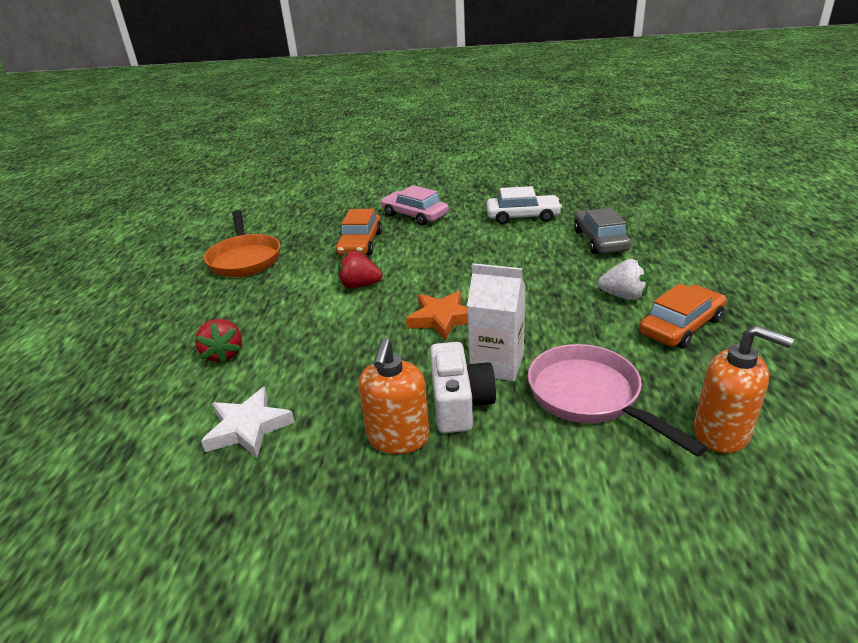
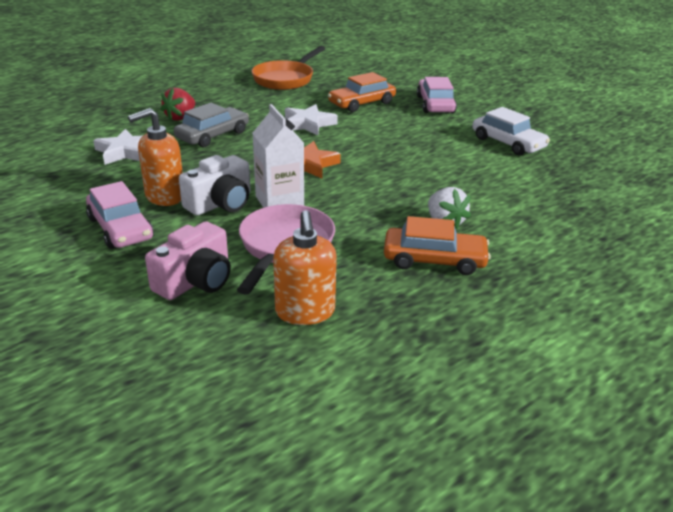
camera: 45 degrees right, 0 degrees up
(359, 285) = (308, 124): red strawberry -> white star
(436, 503) = (120, 228): none -> pink car
(600, 240) = (524, 187): grey car -> grey car (213, 135)
(609, 485) = (195, 281): none -> pink camera

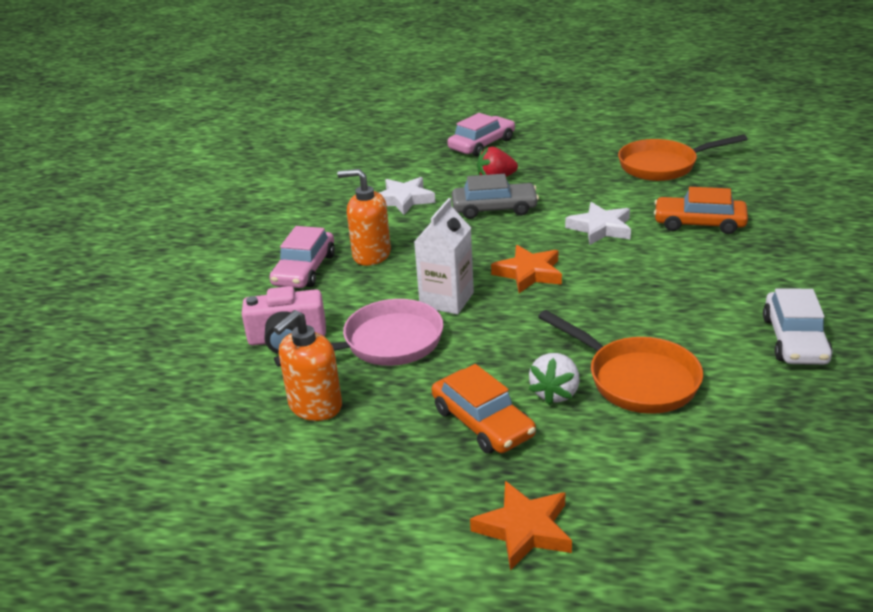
camera: 50 degrees right, 0 degrees up
(220, 203) = (400, 280): white camera -> none
(435, 104) = (788, 255): pink car -> pink car (482, 144)
(472, 195) = (636, 379): none -> orange pan
(560, 302) = (524, 529): none -> orange star

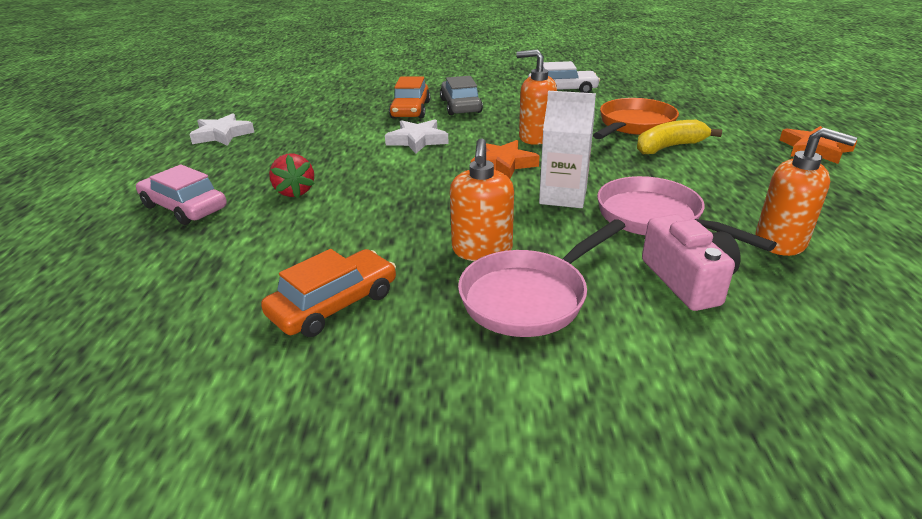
camera: 100 degrees left, 0 degrees up
(304, 270) = (530, 297): pink car -> pink pan
(404, 199) = (333, 245): white star -> white star (222, 135)
(482, 422) = (727, 168): orange car -> orange car (334, 304)
(494, 209) = (370, 187): grey car -> grey car (460, 106)
(555, 393) = (669, 147): white strawberry -> yellow banana
(600, 299) = (535, 137): none -> orange soap dispenser
(663, 166) = (298, 121): orange pan -> none

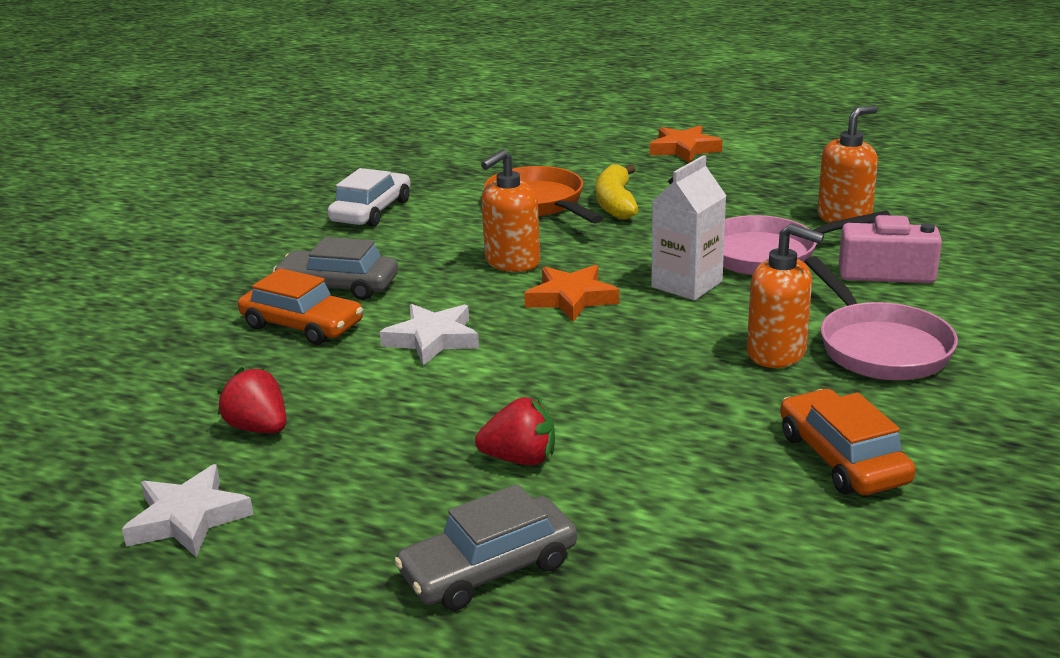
camera: 65 degrees left, 5 degrees down
(184, 207) = (489, 568): pink car -> grey car
(303, 127) = (259, 428): none -> red strawberry

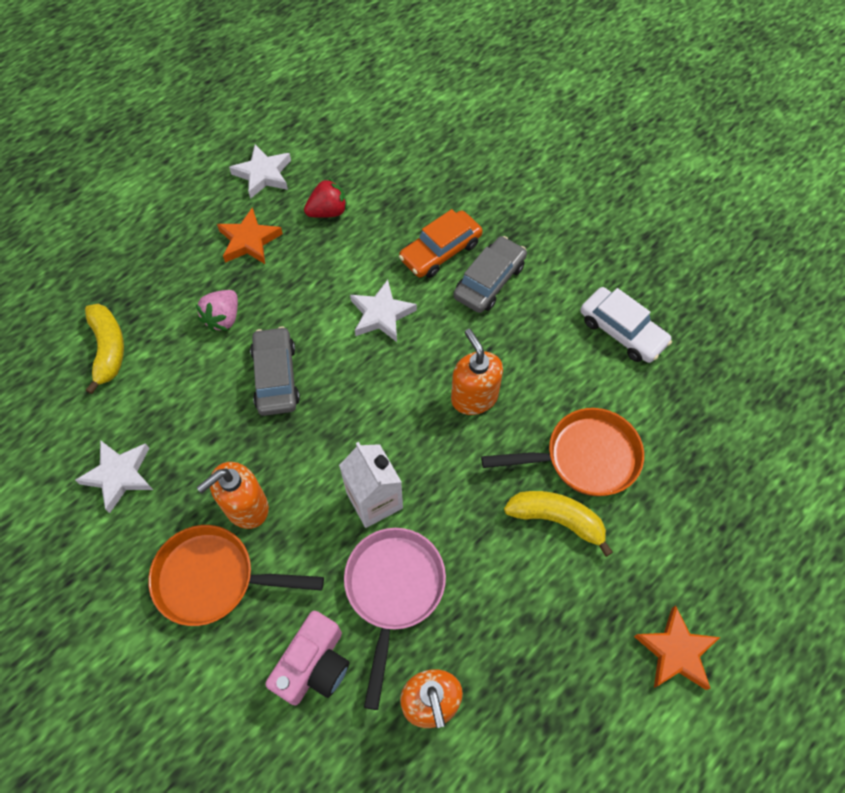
camera: 110 degrees right, 35 degrees up
(489, 568) = (148, 277): grey car -> grey car (276, 377)
(520, 459) = (223, 318): red strawberry -> pink strawberry
(571, 298) = (394, 414): orange star -> orange star (249, 241)
(661, 554) = (108, 349): none -> yellow banana
(842, 458) = (119, 475): orange car -> white star
(879, 347) = (214, 579): pink pan -> orange pan

